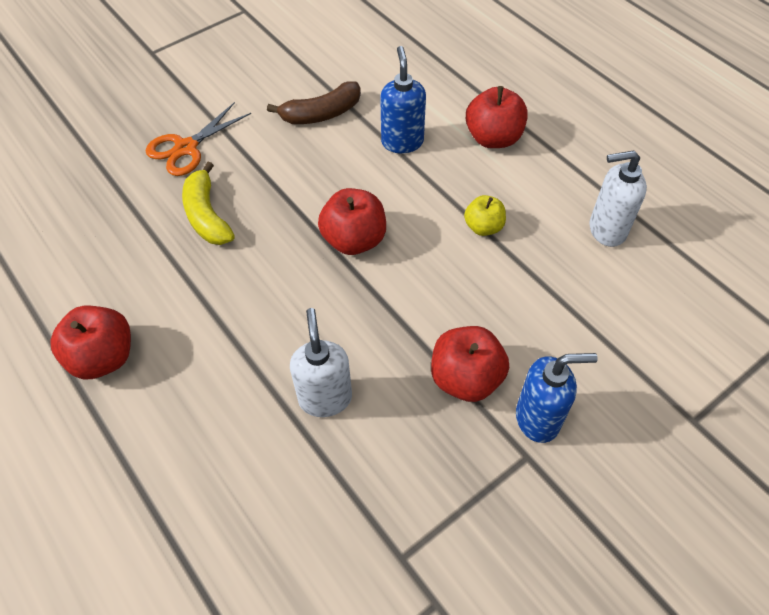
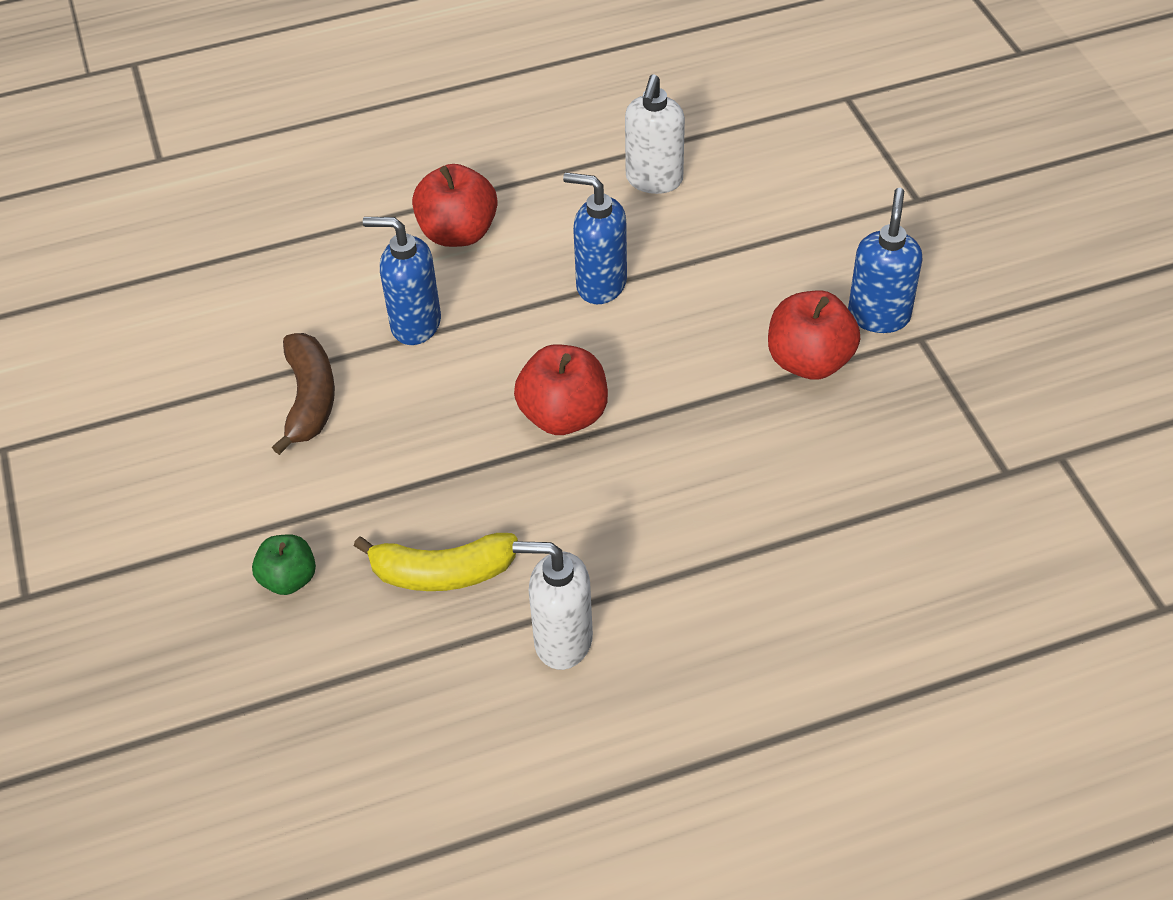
camera: 70 degrees left, 5 degrees down
(103, 357) = (647, 733): red apple -> none
(186, 148) = (288, 579): orange scissors -> green apple
(325, 398) = (792, 497): white soap dispenser -> white soap dispenser (562, 641)
(483, 227) = (600, 284): yellow apple -> blue soap dispenser

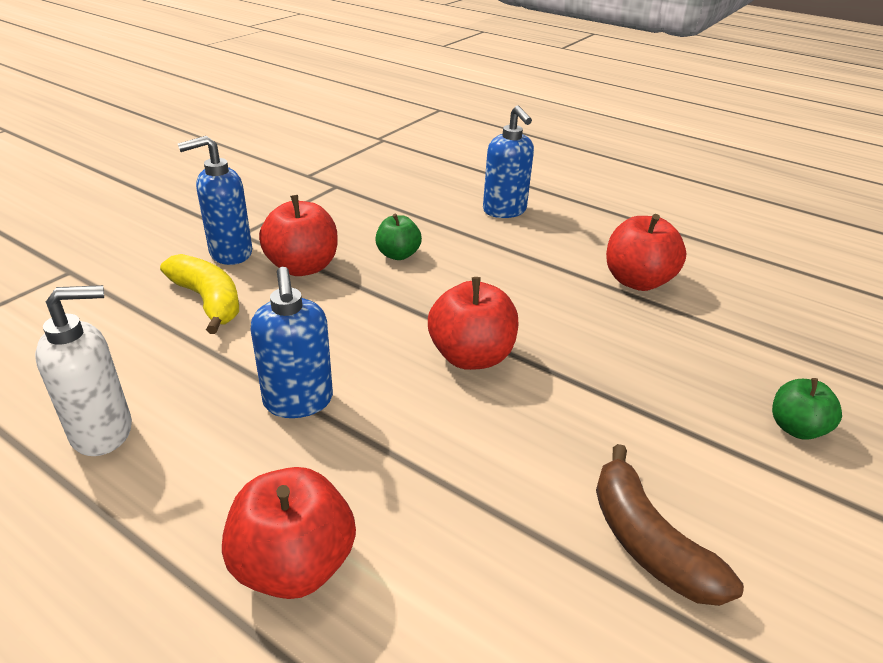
camera: 130 degrees left, 15 degrees down
(309, 399) = (647, 542): brown banana -> brown banana turned 75 degrees counterclockwise
(415, 324) = (468, 515): blue soap dispenser -> blue soap dispenser (504, 211)
(442, 572) = (671, 350): yellow banana -> yellow banana (208, 301)
(562, 641) = (637, 281): white soap dispenser -> red apple
(779, 450) = (398, 255): none -> green apple

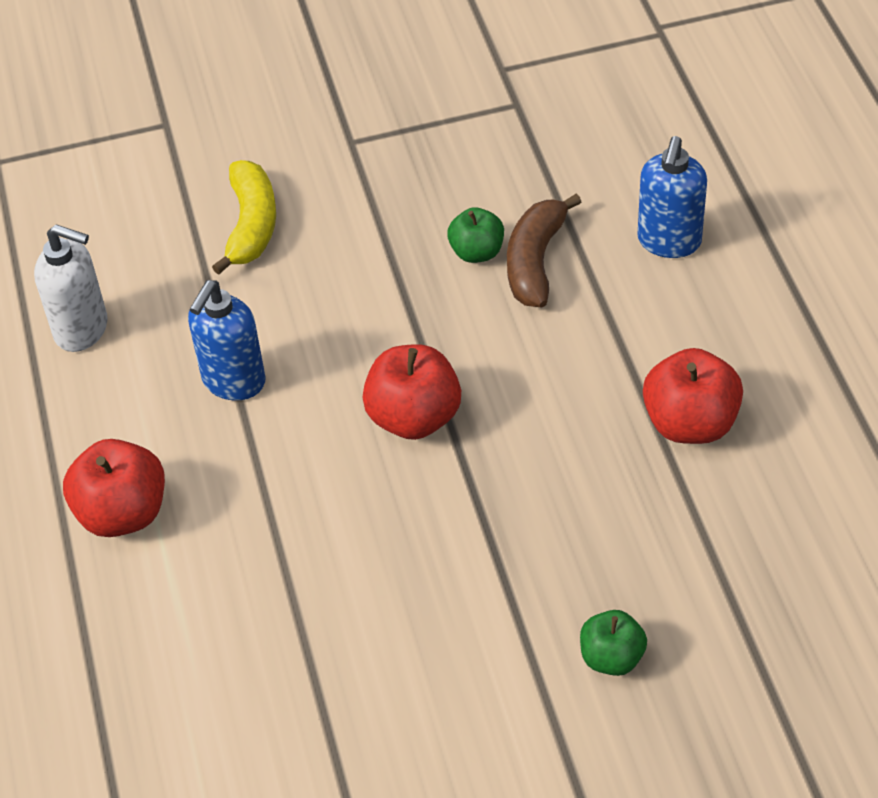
camera: 45 degrees right, 15 degrees up
(230, 253) = (318, 167): blue soap dispenser -> none
(303, 267) = (368, 222): red apple -> none
(647, 542) = (361, 653): brown banana -> brown banana (535, 261)

